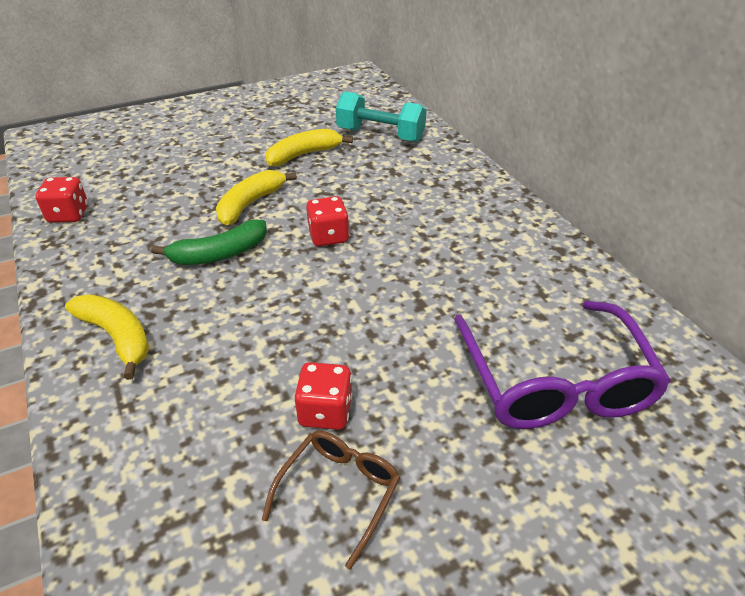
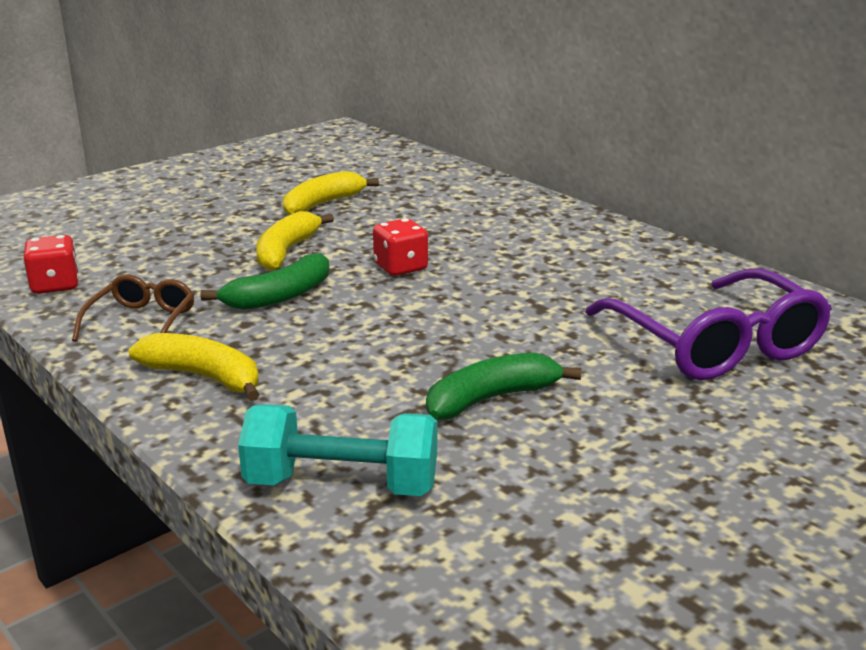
camera: 15 degrees left, 15 degrees down
(325, 411) = (491, 399): red dice -> green banana
(338, 493) = (545, 453): brown glasses -> brown glasses (141, 322)
(380, 135) = (404, 179): turquoise dumbbell -> turquoise dumbbell (342, 484)

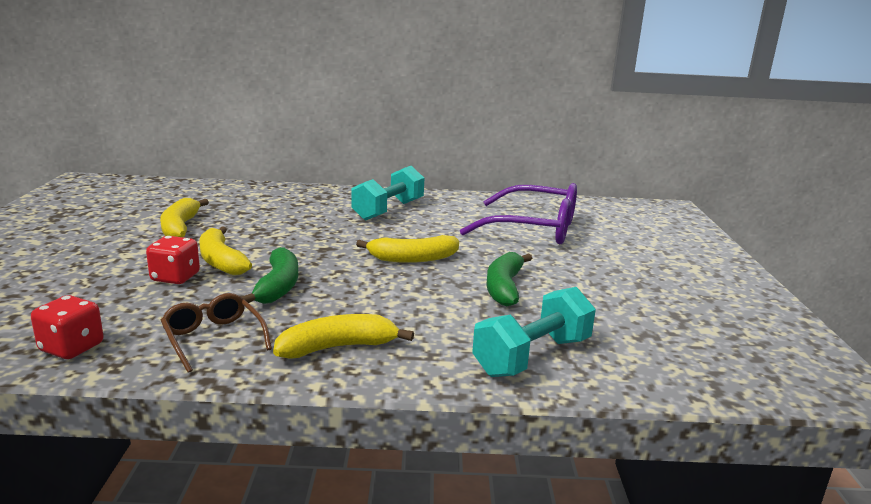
camera: 50 degrees left, 5 degrees down
(400, 268) = (317, 246): red dice -> red dice (175, 277)
(465, 321) = (413, 258): none -> yellow banana
(567, 252) = (388, 210): none -> turquoise dumbbell

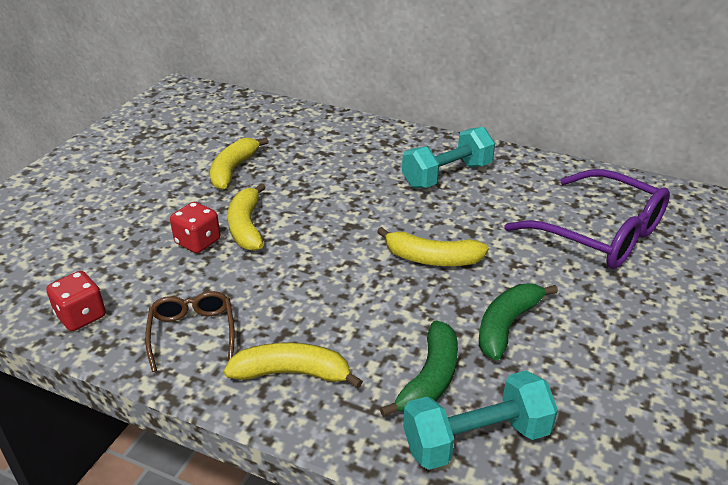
camera: 25 degrees right, 15 degrees up
(278, 286) = (280, 274): green banana -> green banana (430, 379)

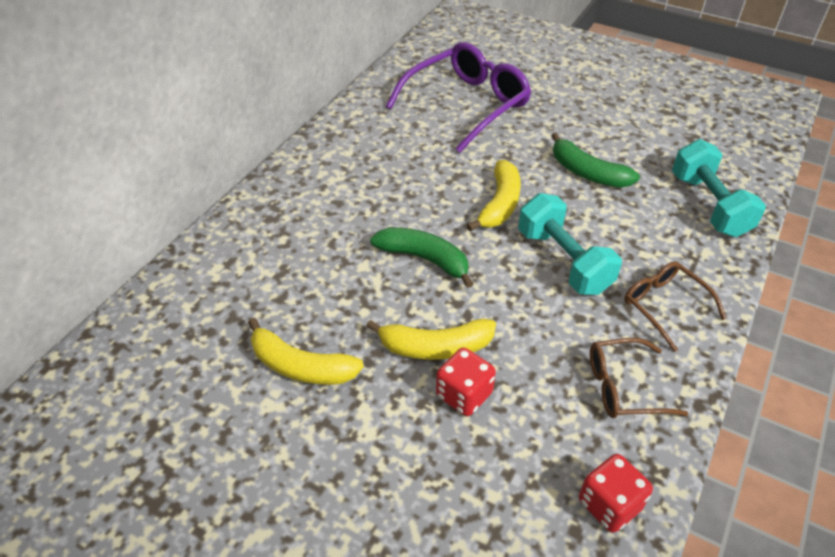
camera: 85 degrees left, 10 degrees up
(292, 373) = (665, 306): yellow banana -> brown glasses
(430, 379) = (654, 222): green banana -> green banana (424, 259)
(447, 175) = (357, 178): turquoise dumbbell -> turquoise dumbbell (563, 261)

